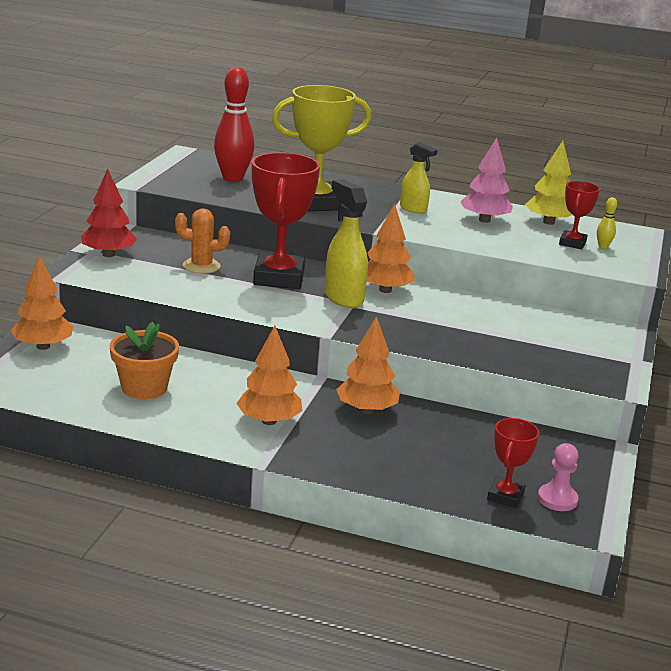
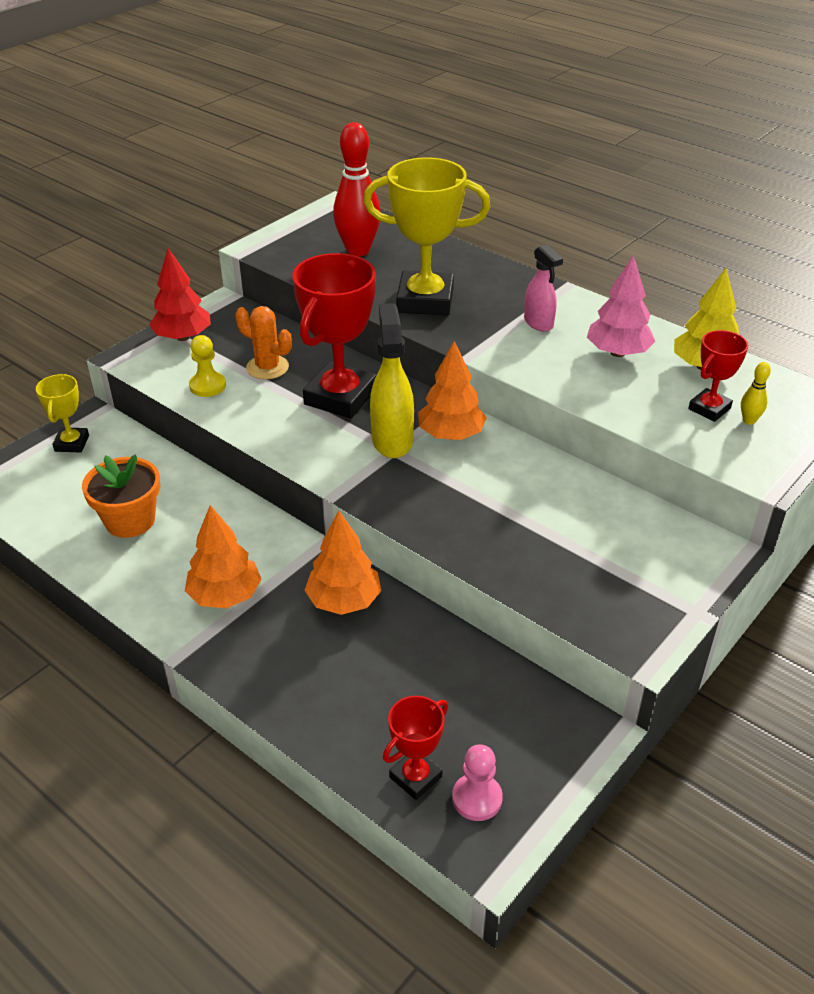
camera: 25 degrees right, 15 degrees up
(43, 346) = (72, 443): orange tree -> yellow trophy
(161, 282) = (207, 386): none -> yellow pawn
(413, 209) = (538, 323): yellow spray bottle -> pink spray bottle

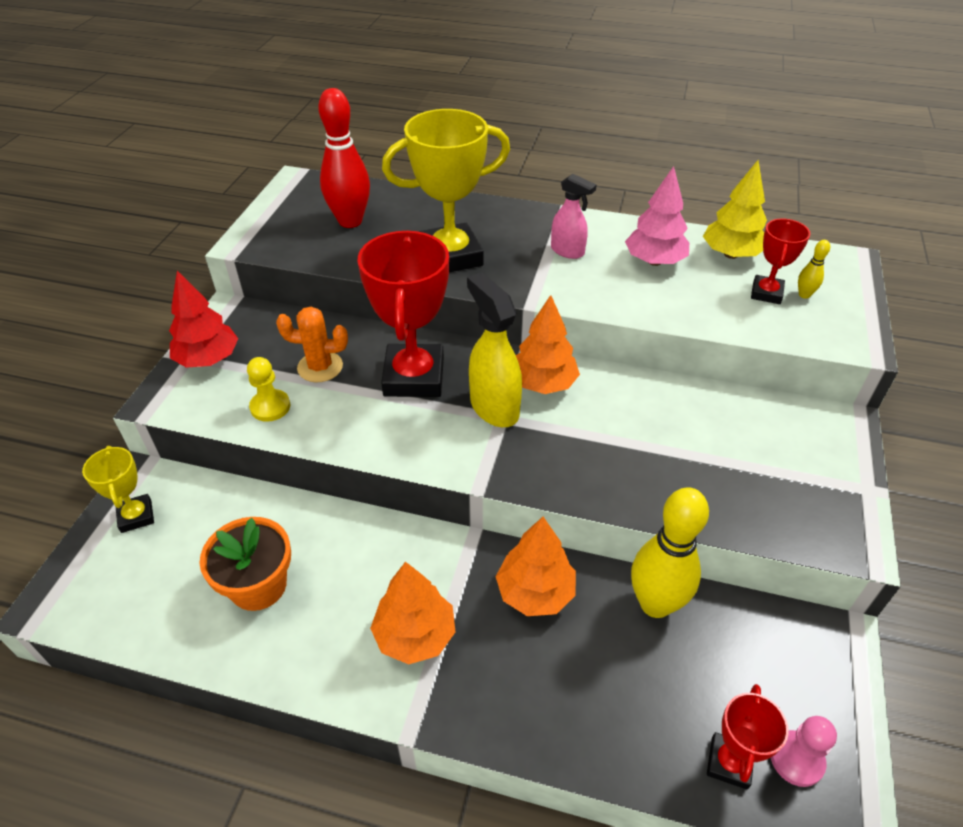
camera: 25 degrees left, 5 degrees up
(442, 646) = (655, 604): none -> yellow bowling pin

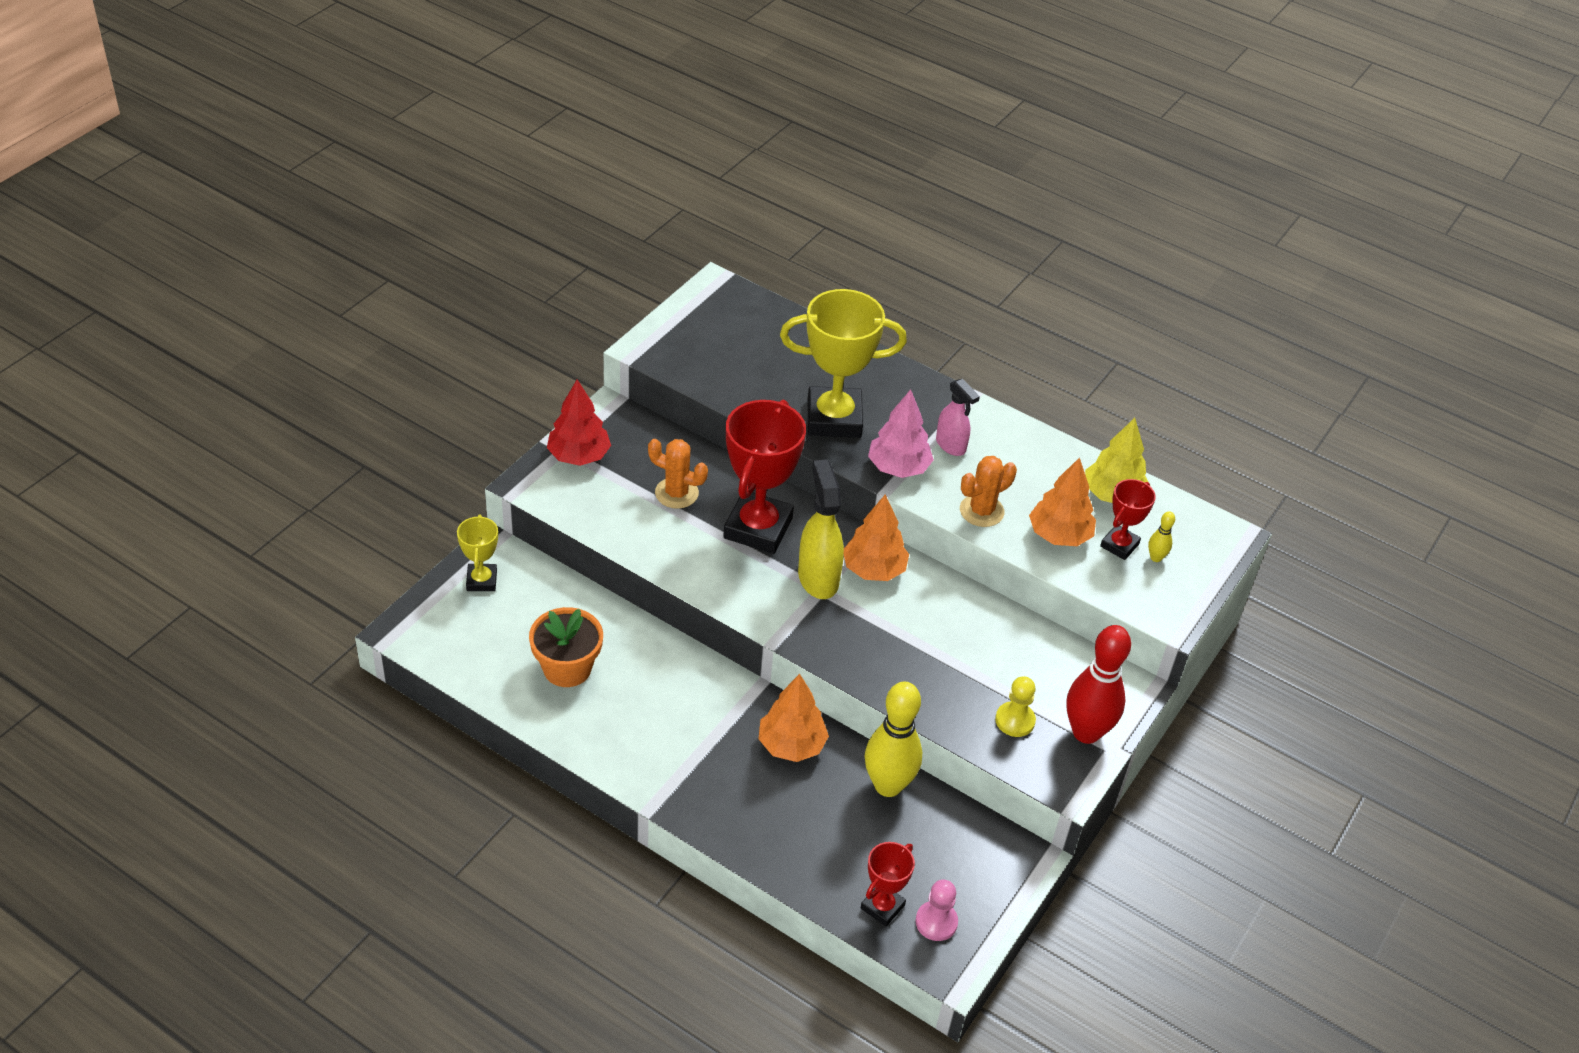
camera: 15 degrees right, 0 degrees up
(270, 407) = (621, 518): yellow pawn -> yellow pawn (1015, 720)
(350, 221) = (753, 351): red bowling pin -> red bowling pin (1086, 732)
(415, 635) = (680, 744): orange tree -> orange tree (1059, 535)
(628, 297) = (981, 511): none -> orange cactus
(654, 261) = (1031, 480): pink tree -> pink tree (898, 467)

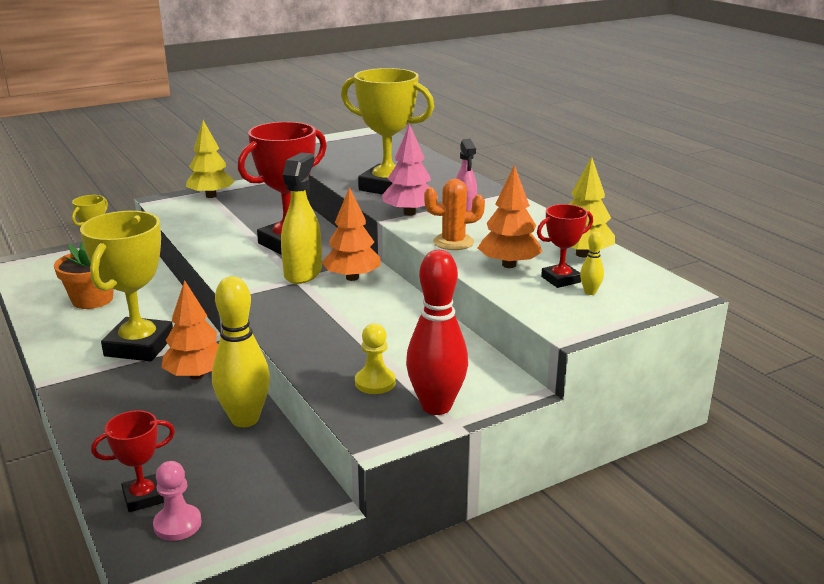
camera: 30 degrees right, 20 degrees down
(579, 456) = (211, 196): red tree -> yellow tree
(676, 493) = (253, 220): orange cactus -> none
(694, 724) = (139, 346): none -> yellow trophy

